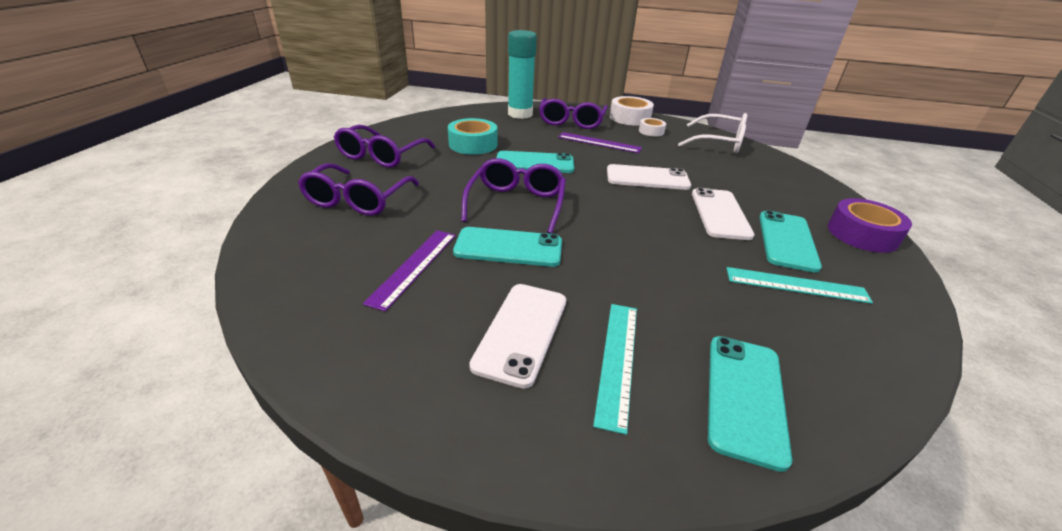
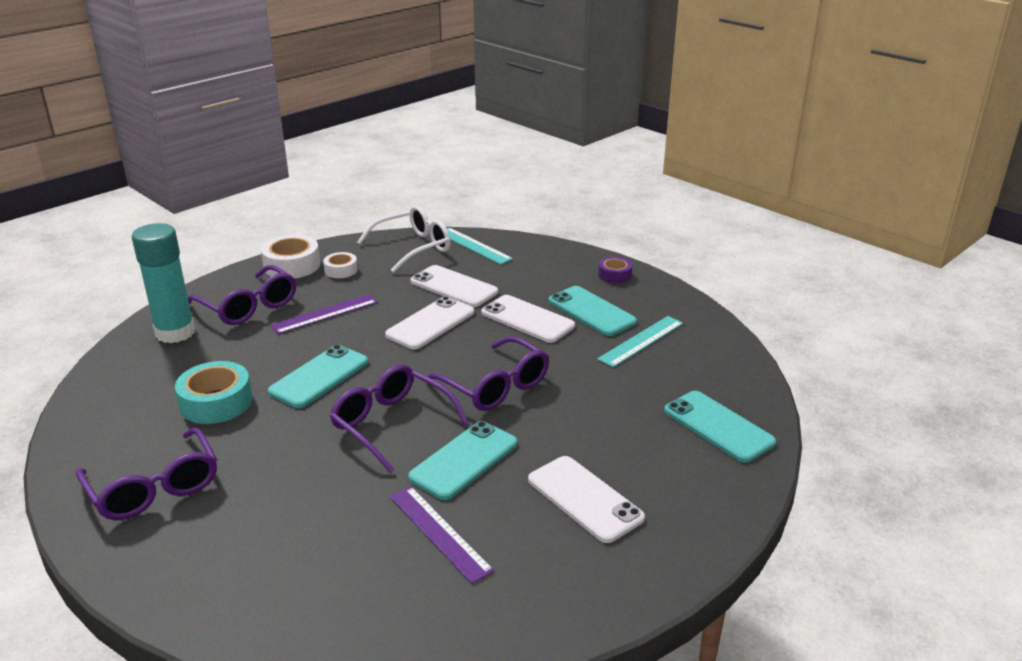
camera: 55 degrees left, 5 degrees down
(357, 200) = (258, 539): purple glasses -> purple glasses (495, 386)
(618, 360) = (650, 464): turquoise ruler -> turquoise ruler (474, 246)
(704, 171) = (454, 287): none -> white phone
(862, 234) = (614, 275): purple tape -> purple tape, size x0.58

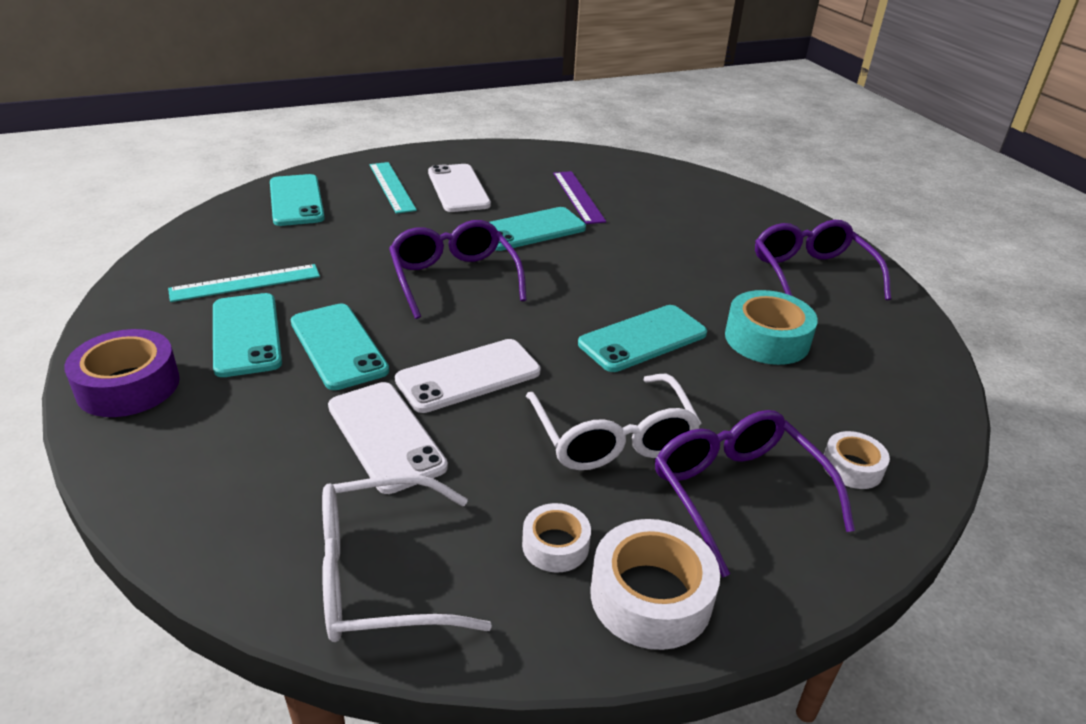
camera: 160 degrees left, 5 degrees up
(175, 333) = (852, 467): turquoise glue stick -> white tape
(324, 314) = (613, 438): purple ruler -> white glasses
(391, 424) = (580, 271): purple glasses -> none
(474, 246) = (260, 539): turquoise ruler -> turquoise ruler (392, 187)
(527, 319) = (338, 346): white phone -> turquoise phone
(614, 275) = (128, 386): purple tape -> purple tape, size x1.72

